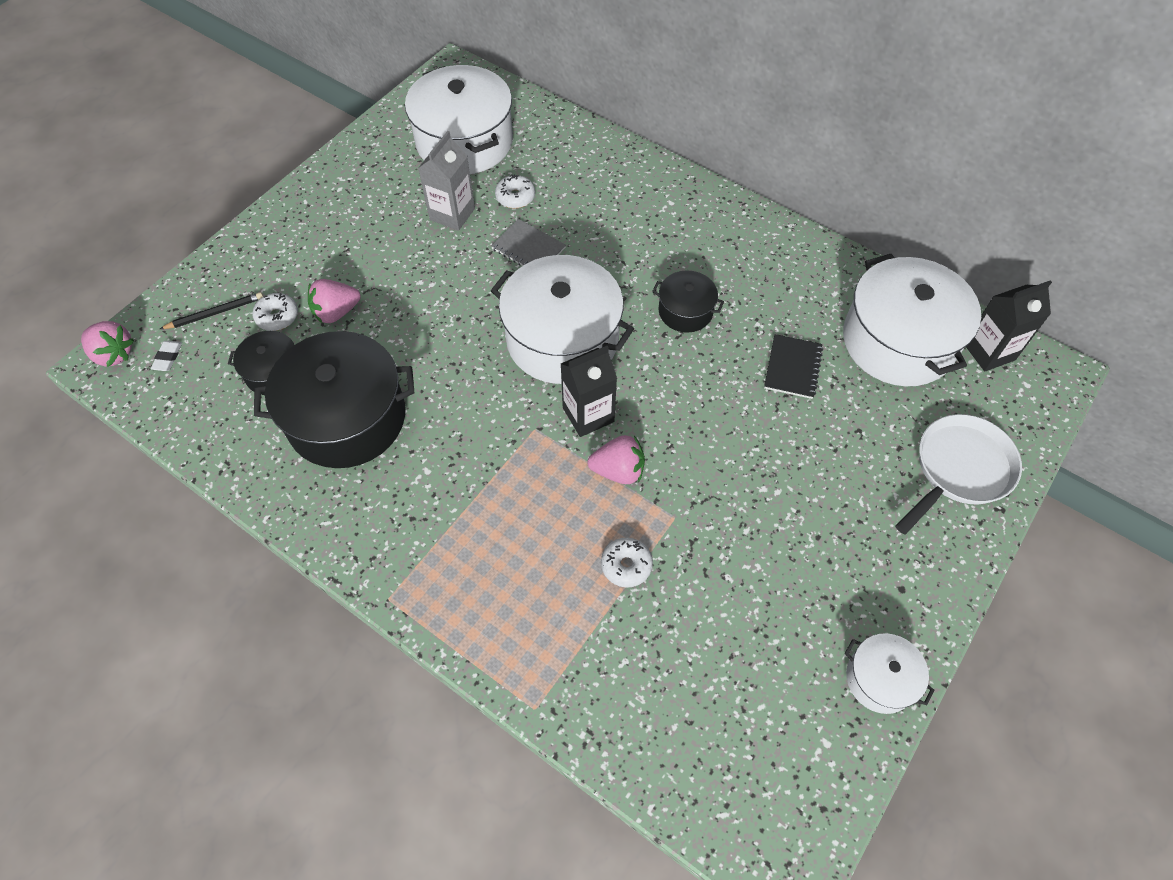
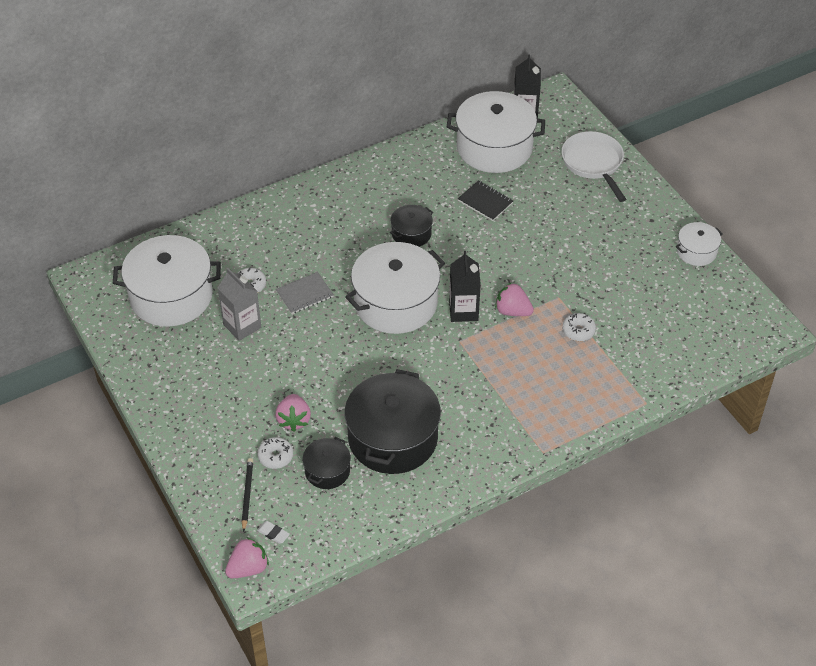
camera: 65 degrees left, 10 degrees down
(618, 470) = (512, 311): pink strawberry -> pink strawberry turned 90 degrees counterclockwise

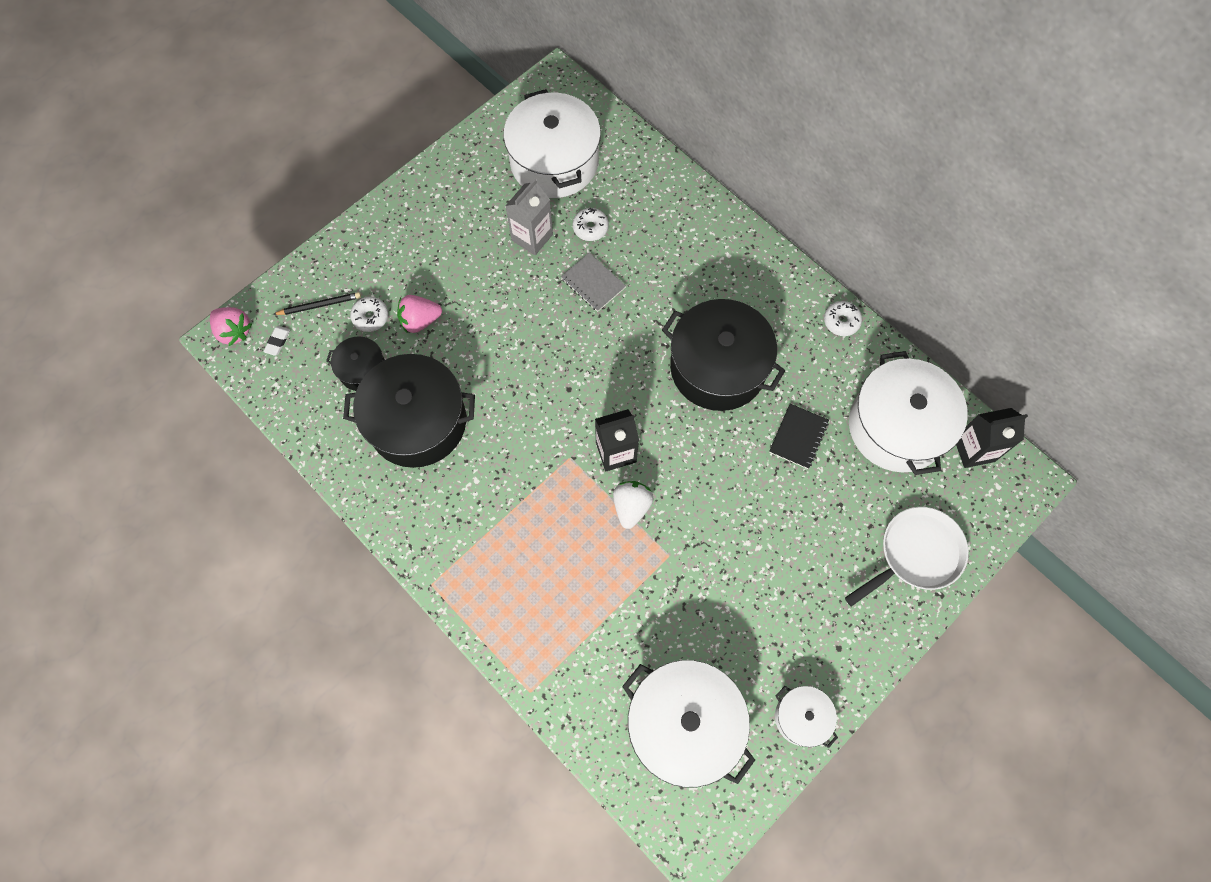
camera: 75 degrees right, 20 degrees up
(395, 303) = (607, 377): white pot -> white pot (684, 725)
(411, 234) = (718, 367): black pot -> black pot, size x2.01
(512, 311) = (631, 507): pink strawberry -> white strawberry
(578, 331) = (622, 589): white donut -> white donut (841, 321)

